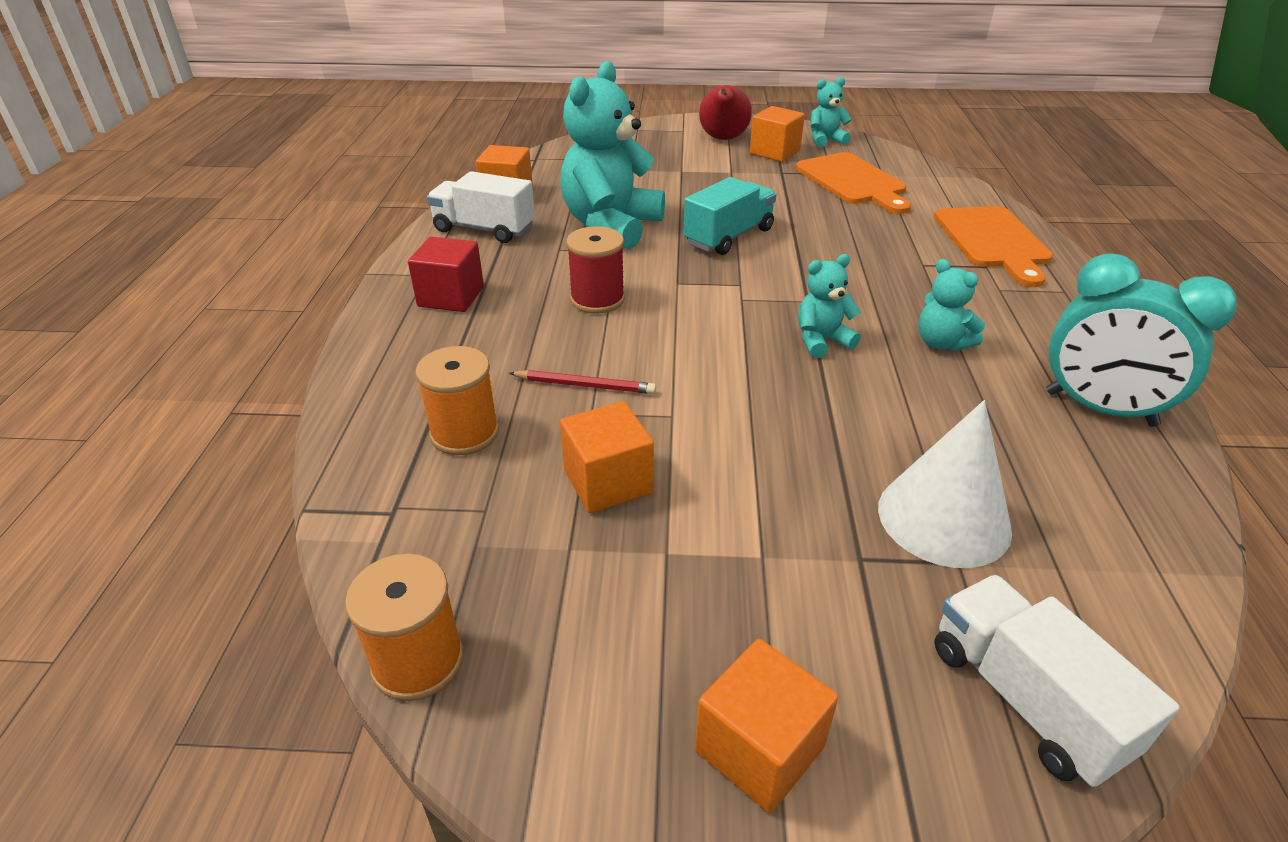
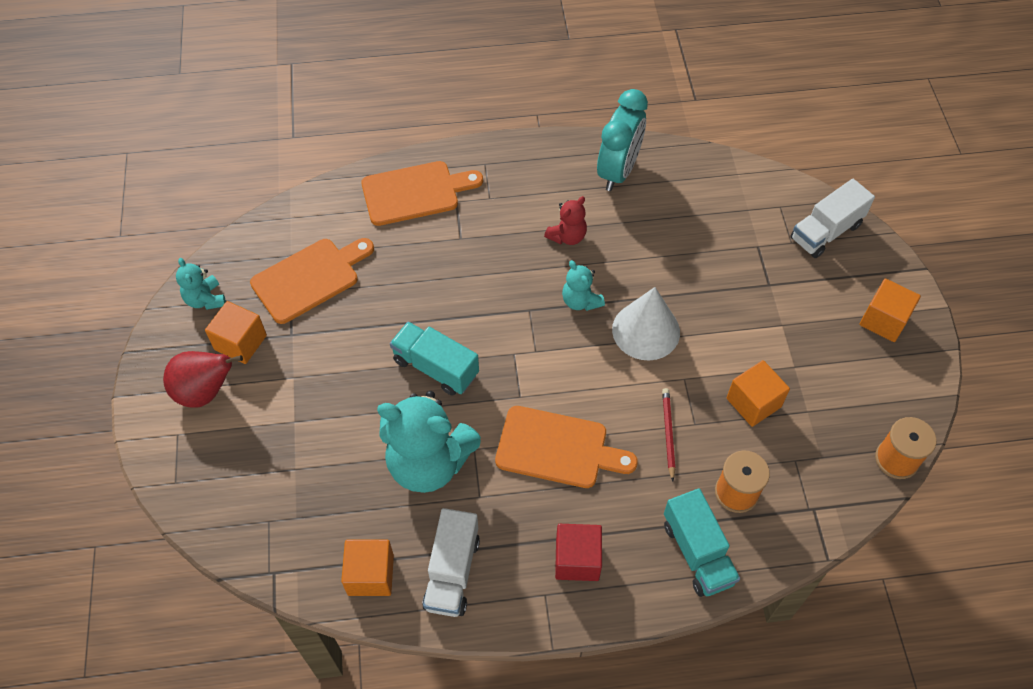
camera: 100 degrees left, 20 degrees up
(401, 382) = (697, 553): none -> turquoise truck
(597, 299) = (557, 448): red spool -> orange cutting board
(941, 343) = (567, 236): turquoise teddy bear -> red teddy bear
(943, 518) = (730, 249): white cone -> white cone (646, 330)

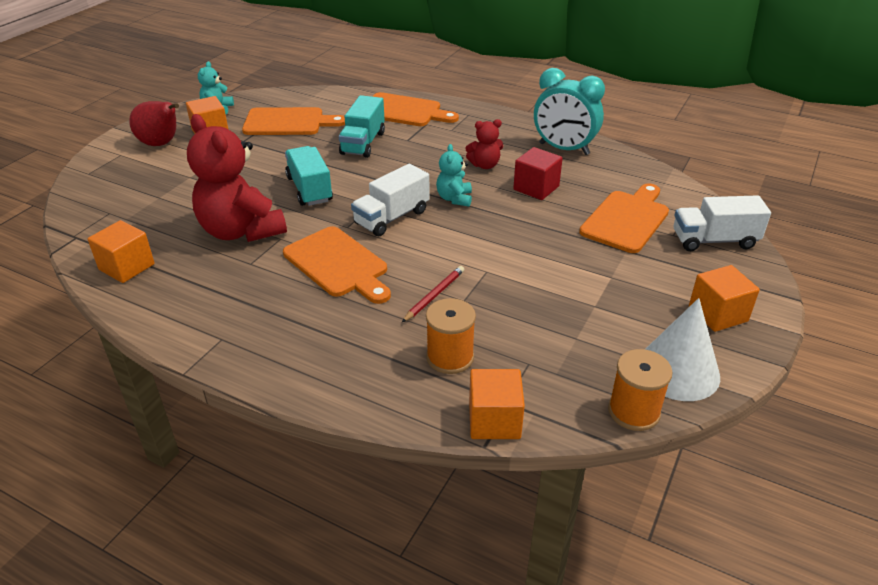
camera: 35 degrees right, 20 degrees down
(428, 462) = (241, 231): turquoise teddy bear -> red teddy bear
(452, 572) = (177, 292): white truck -> white truck (391, 217)
(577, 559) = (271, 331): red cube -> red cube (536, 188)
(618, 171) = (564, 149): turquoise clock -> turquoise clock turned 60 degrees clockwise
(646, 330) = (486, 233): white cone -> white cone (678, 370)
(697, 553) = (370, 377): turquoise truck -> turquoise truck (363, 143)
(742, 244) = (626, 219): none -> orange cutting board
(753, 402) = (531, 310): orange cube -> orange cube (494, 420)

